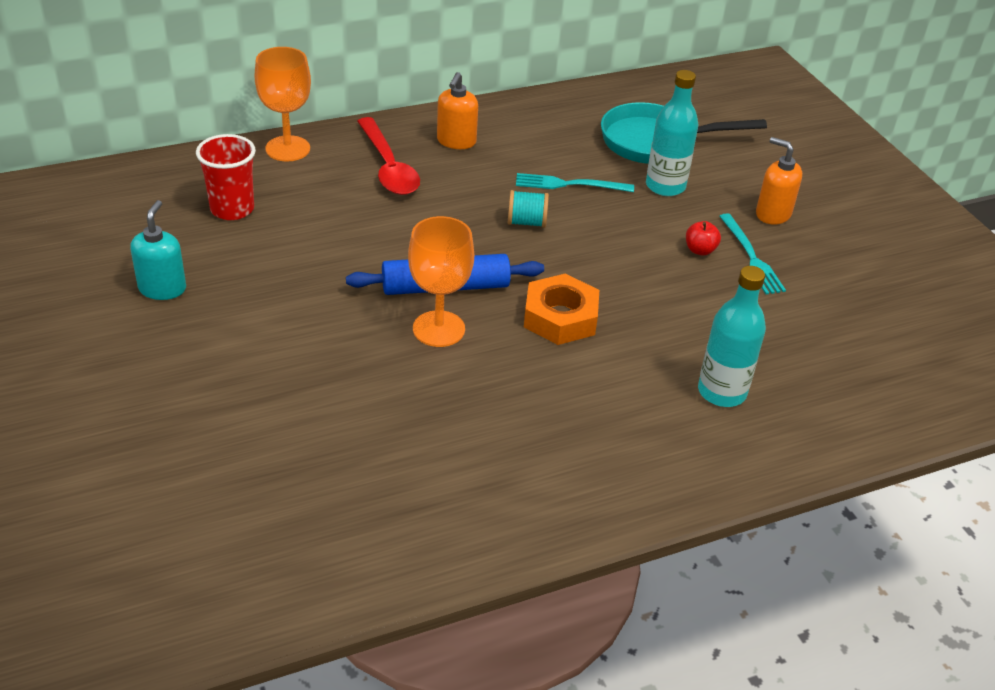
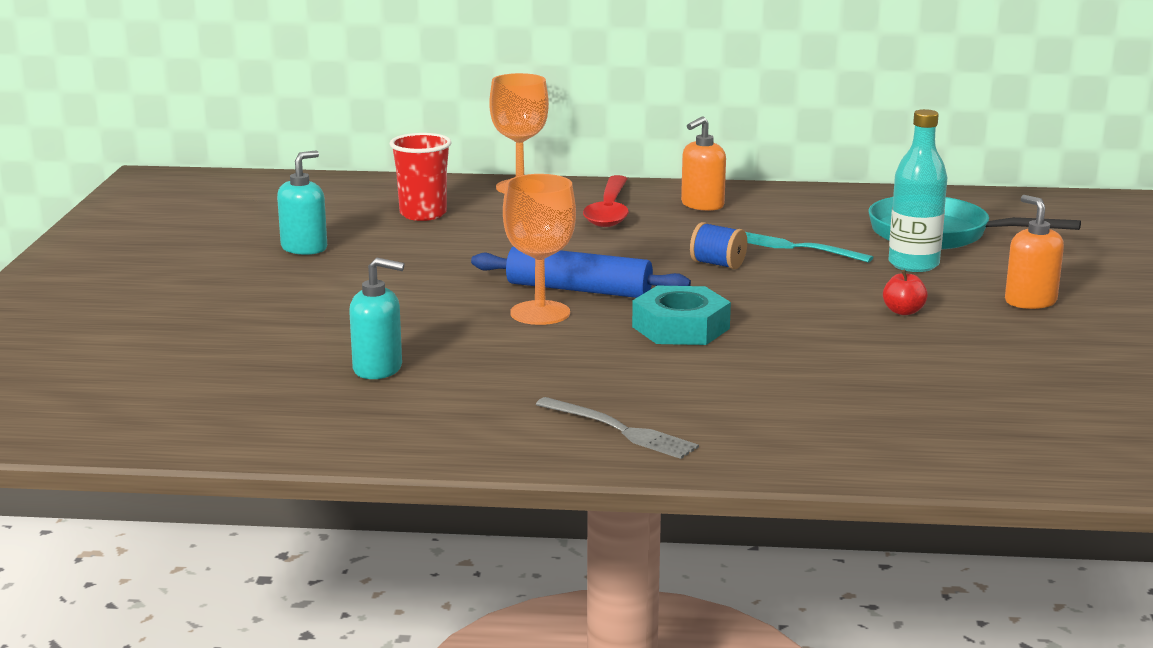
camera: 30 degrees right, 20 degrees down
(365, 449) = (378, 369): none -> turquoise soap dispenser
(526, 222) = (718, 264): turquoise spool -> blue spool
(560, 317) = (680, 328): orange nut -> turquoise nut
(613, 469) = (619, 430): none -> grey fork
(722, 392) = (810, 406): turquoise bottle -> none
(751, 257) = (963, 325): turquoise fork -> none

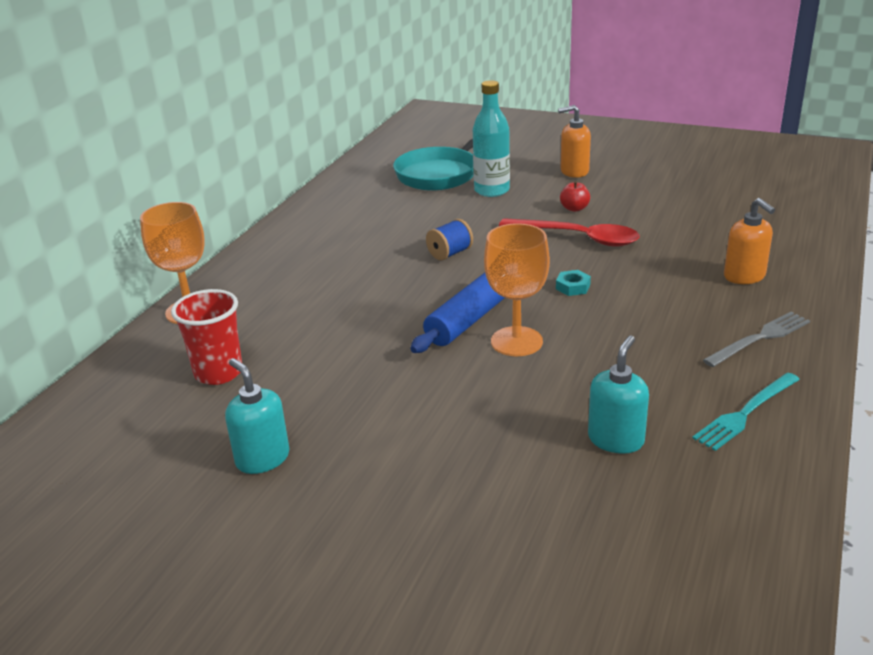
camera: 70 degrees left, 10 degrees up
(609, 211) = (293, 278): red spoon -> red spoon (578, 238)
(680, 328) = (573, 287): turquoise nut -> turquoise nut, size x0.47
(702, 205) = (313, 239): orange soap dispenser -> orange soap dispenser (744, 276)
(798, 248) = (435, 220): turquoise fork -> turquoise fork (745, 413)

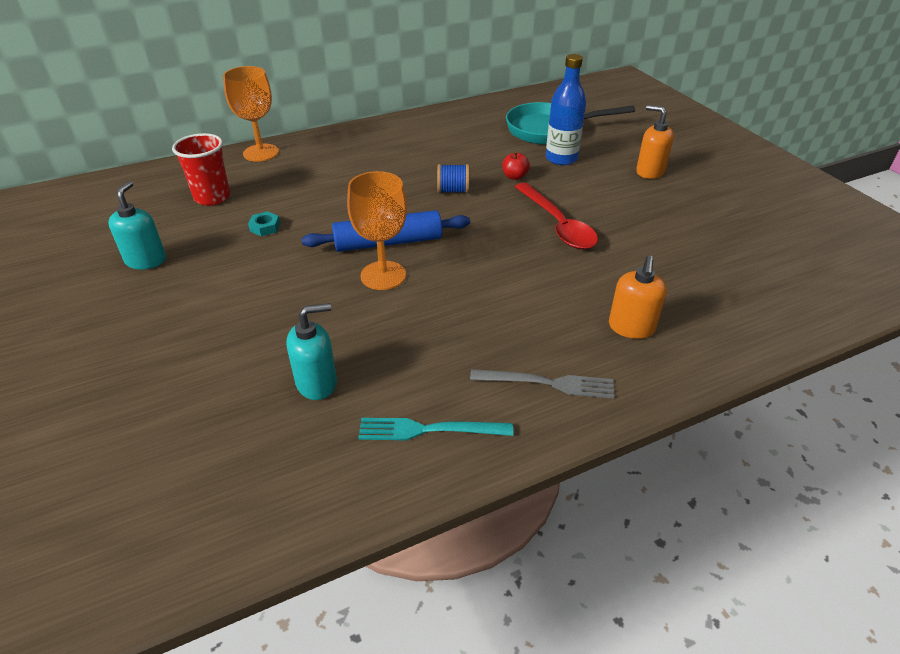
camera: 40 degrees right, 10 degrees up
(492, 190) = (561, 158): turquoise bottle -> blue bottle
(573, 287) = (487, 259): turquoise nut -> turquoise nut (265, 227)
(574, 208) = (596, 201): red apple -> red apple (514, 177)

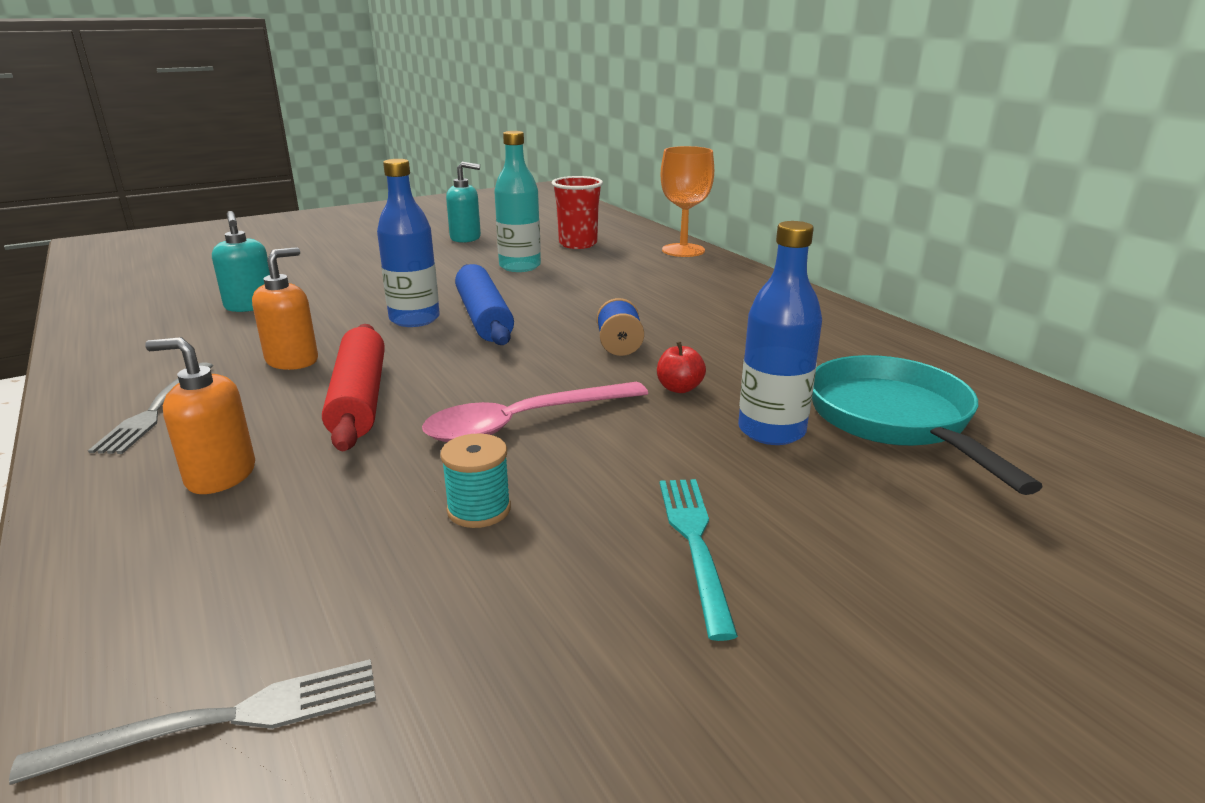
camera: 85 degrees right, 15 degrees down
(265, 227) = (520, 266): turquoise nut -> turquoise bottle
(383, 275) = (414, 319): orange goblet -> blue bottle
(429, 430) = (143, 352): turquoise fork -> turquoise fork (695, 544)
(528, 287) = (359, 399): none -> red rolling pin
(557, 225) = (524, 422): red spoon -> pink spoon
(645, 237) = (479, 509): none -> turquoise spool
(649, 172) = (763, 539): orange soap dispenser -> orange soap dispenser (292, 360)
(793, 287) = (222, 720): none -> grey fork

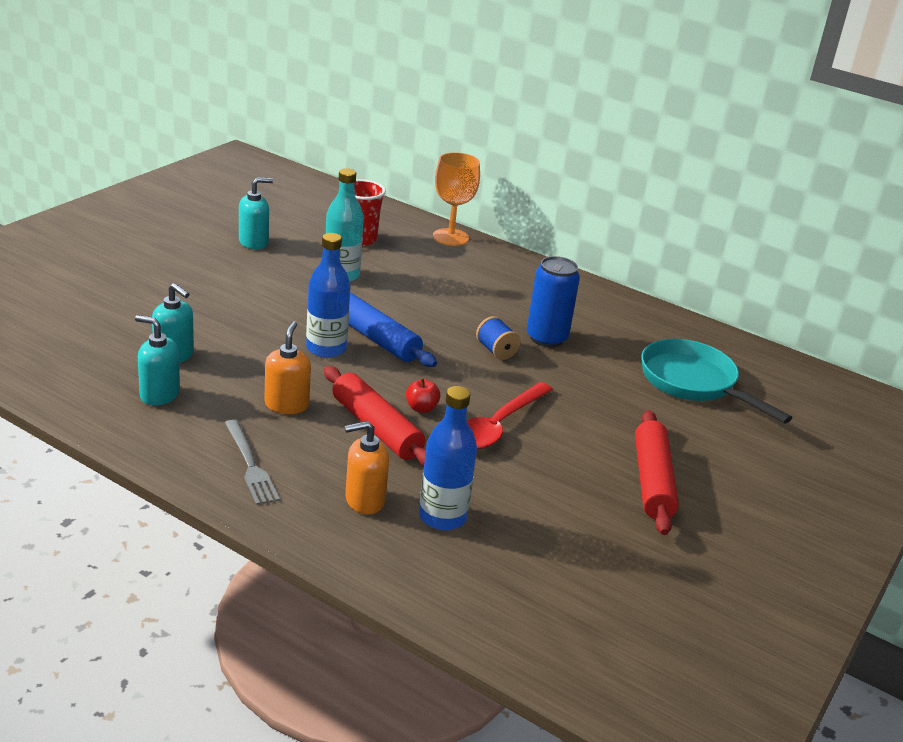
camera: 30 degrees left, 5 degrees up
(180, 333) = (159, 394): none -> turquoise soap dispenser
(222, 720) = (533, 609): grey fork -> none
(479, 509) = (533, 487): turquoise spool -> none
(524, 422) = (498, 425): pink spoon -> red spoon
(679, 388) = (563, 381): red apple -> red apple (421, 408)
(695, 544) = (652, 481): turquoise fork -> red rolling pin
(705, 342) = (546, 338): none -> blue can
(771, 431) = (637, 403): blue bottle -> blue bottle (442, 517)

